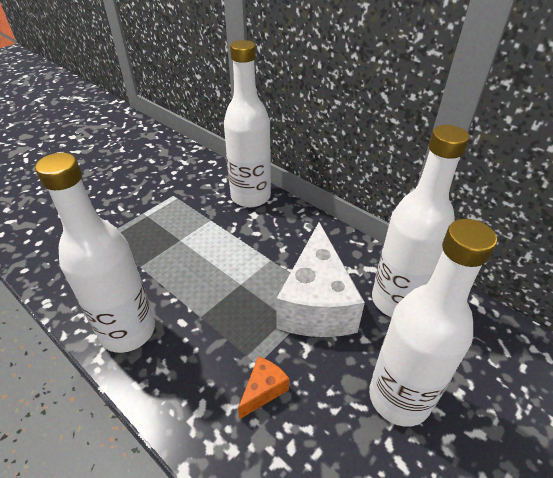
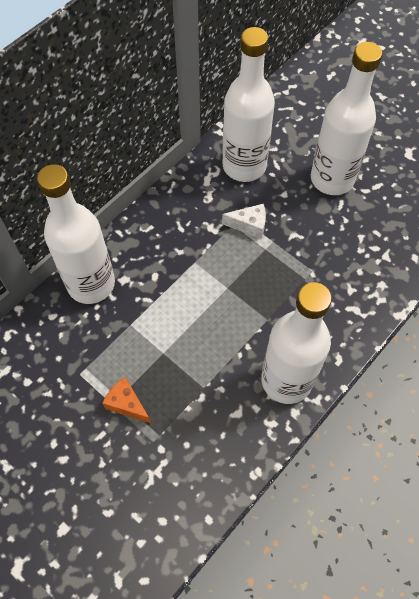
camera: 90 degrees left, 20 degrees up
(263, 390) = (335, 265): orange cheese -> orange cheese (127, 404)
(316, 303) = (249, 225): white cheese -> white cheese, size x0.43

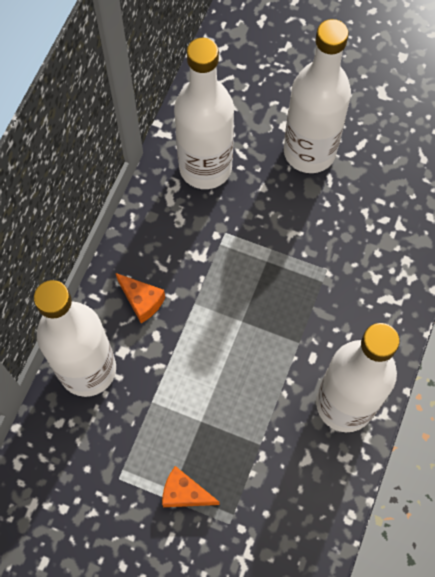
camera: 20 degrees left, 5 degrees up
(154, 247) = (142, 301): none -> orange cheese
(249, 225) = (238, 238): white cheese -> none

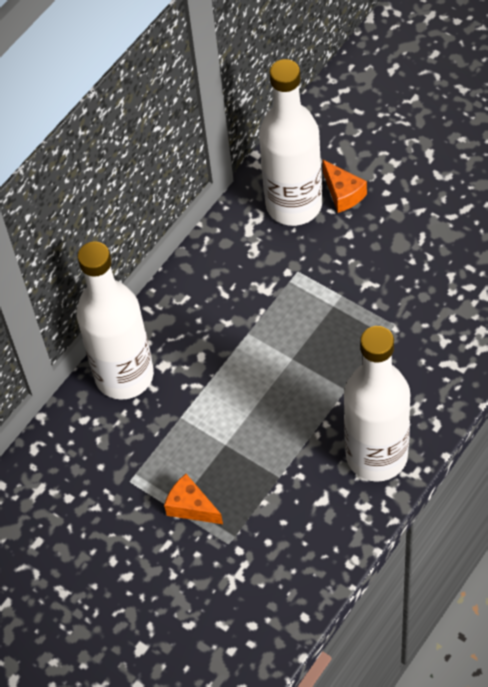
camera: 20 degrees right, 10 degrees down
(142, 301) = (195, 321): orange cheese -> orange cheese (343, 194)
(309, 152) = (407, 207): white bottle -> none

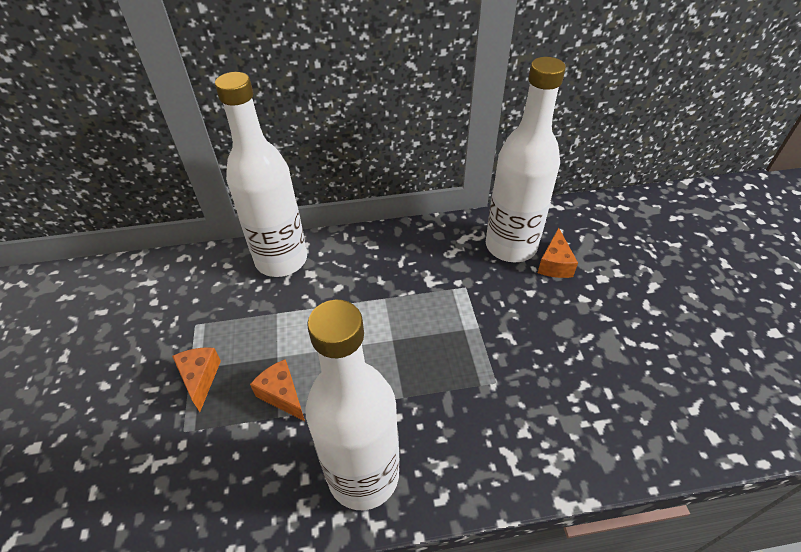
camera: 40 degrees right, 10 degrees down
(264, 462) = (282, 395): none -> orange cheese

